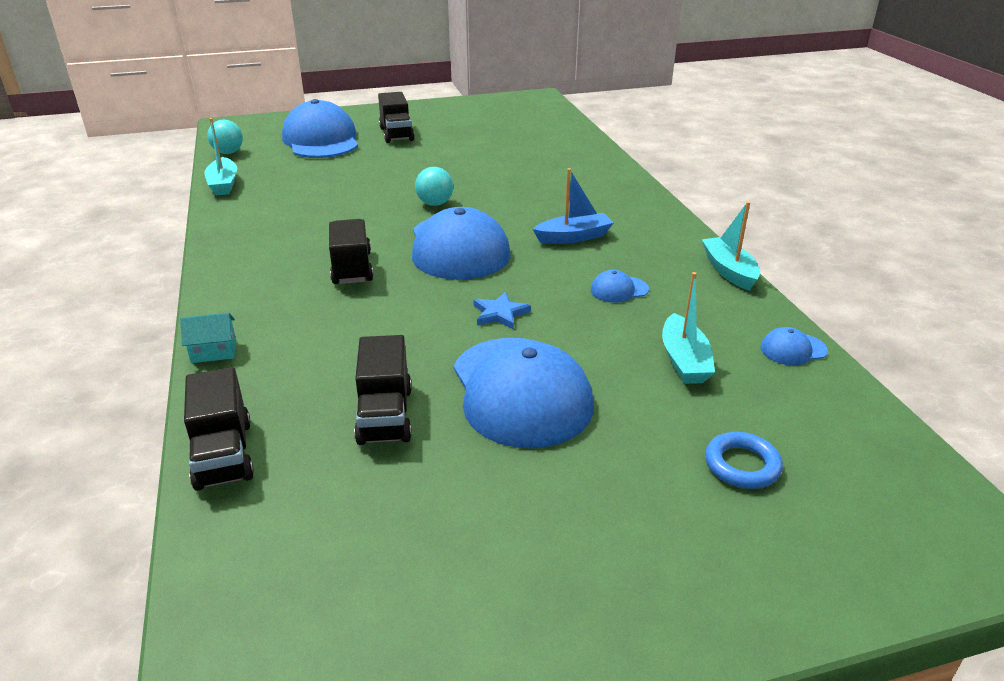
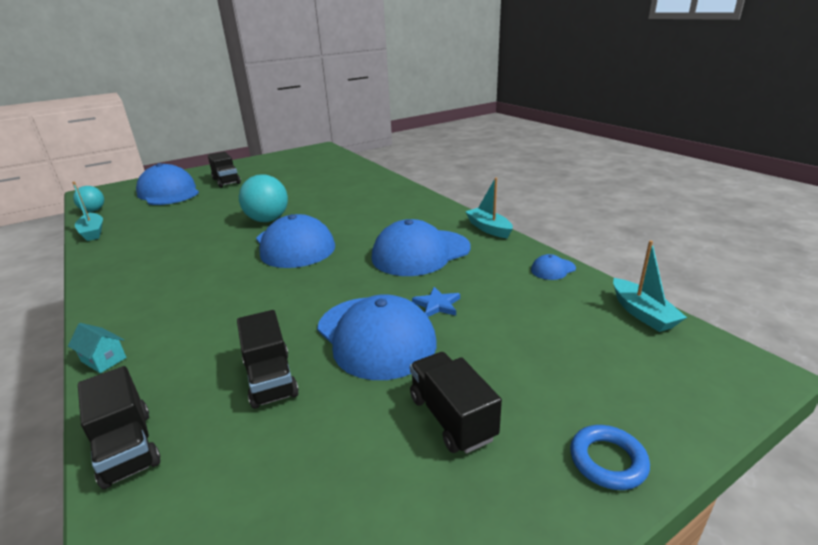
camera: 15 degrees left, 5 degrees down
(214, 352) = (103, 359): turquoise house -> turquoise house turned 60 degrees clockwise
(352, 268) = (214, 273): black truck -> black truck (451, 417)
(435, 203) = (268, 220): turquoise ball -> turquoise ball, size x1.65
(500, 313) = (340, 284): blue star -> blue star (437, 305)
(574, 237) = (376, 225): blue boat -> none
(619, 289) = (420, 253): blue cap -> blue cap, size x2.41
(684, 360) = (485, 290): turquoise boat -> turquoise boat (642, 313)
(742, 465) = (558, 354): blue ring -> blue ring (607, 461)

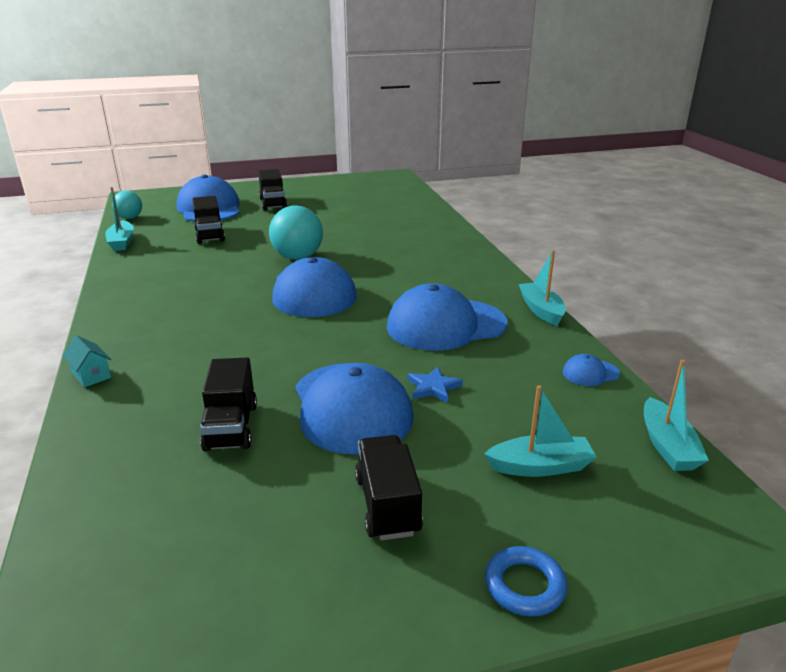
camera: 15 degrees right, 0 degrees up
(127, 447) = (85, 459): black truck -> black truck (210, 235)
(559, 352) = (540, 466): none -> turquoise boat

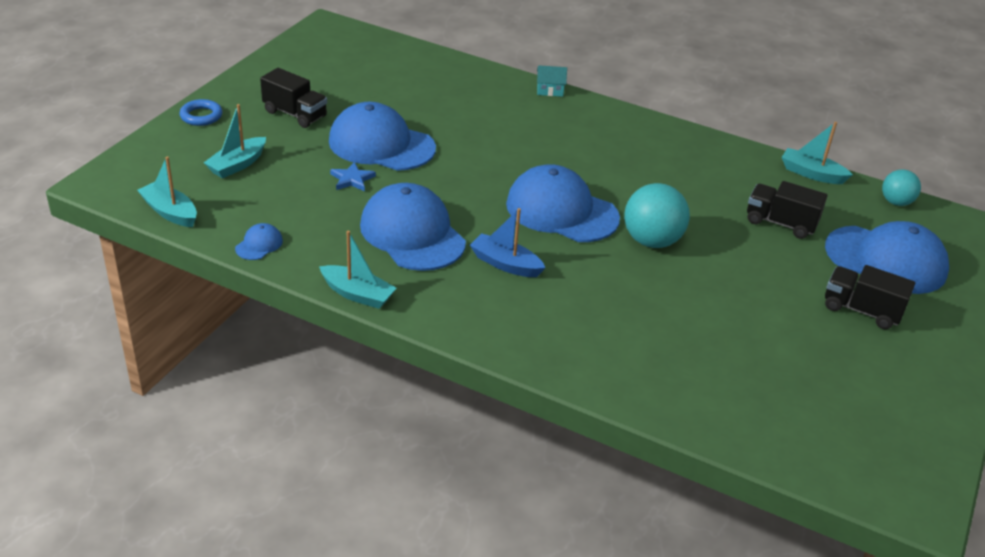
camera: 130 degrees right, 10 degrees up
(231, 427) = (424, 106): black truck -> none
(410, 284) = (505, 264): none -> blue boat
(446, 325) = (412, 233): blue cap -> blue cap turned 60 degrees counterclockwise

